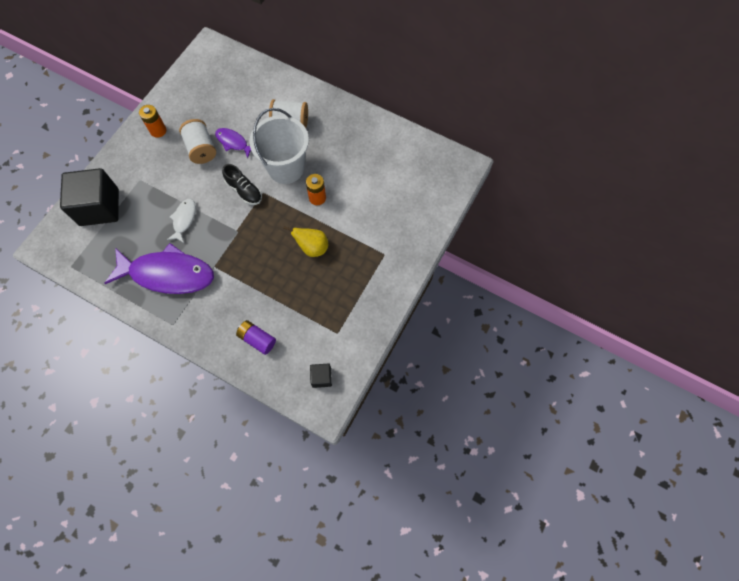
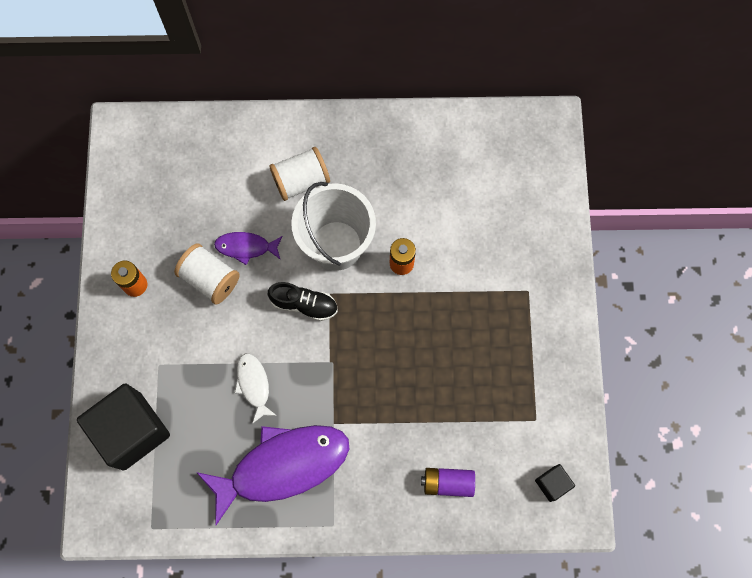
camera: 30 degrees left, 5 degrees up
(312, 247) = (437, 331): yellow pear -> none

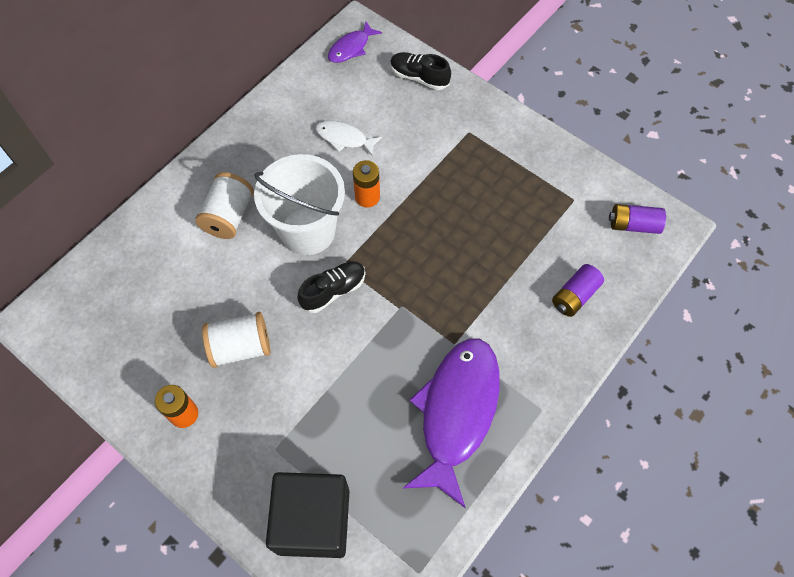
camera: 50 degrees left, 10 degrees down
(246, 247) = (242, 298): purple fish -> purple fish (351, 48)
(254, 385) = (365, 382): white fish -> white fish (344, 138)
(546, 211) = (419, 77): none -> black shoe
(552, 483) = (633, 225): black cube -> purple battery

